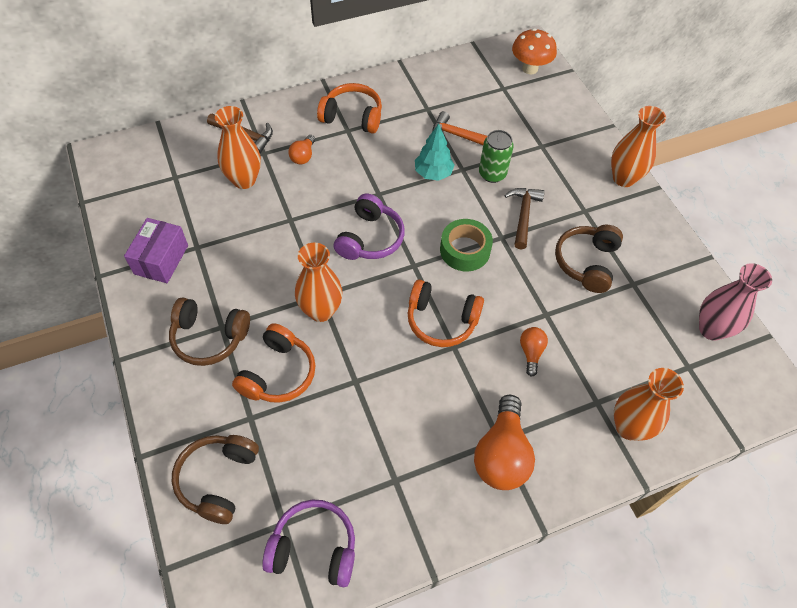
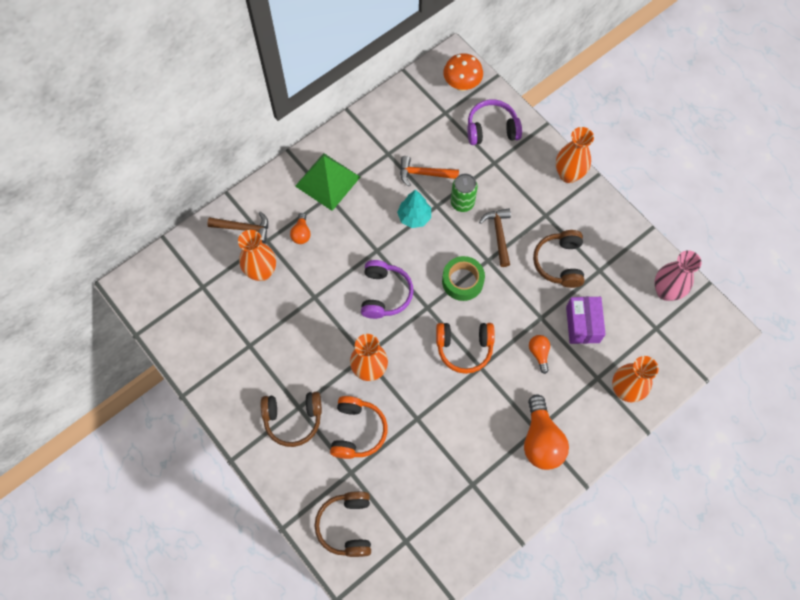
camera: 15 degrees left, 10 degrees up
(161, 259) = (226, 365): purple box -> purple box (582, 324)
(314, 548) = (433, 551): purple headphones -> purple headphones (492, 129)
(352, 117) = (327, 181): orange headphones -> green pyramid

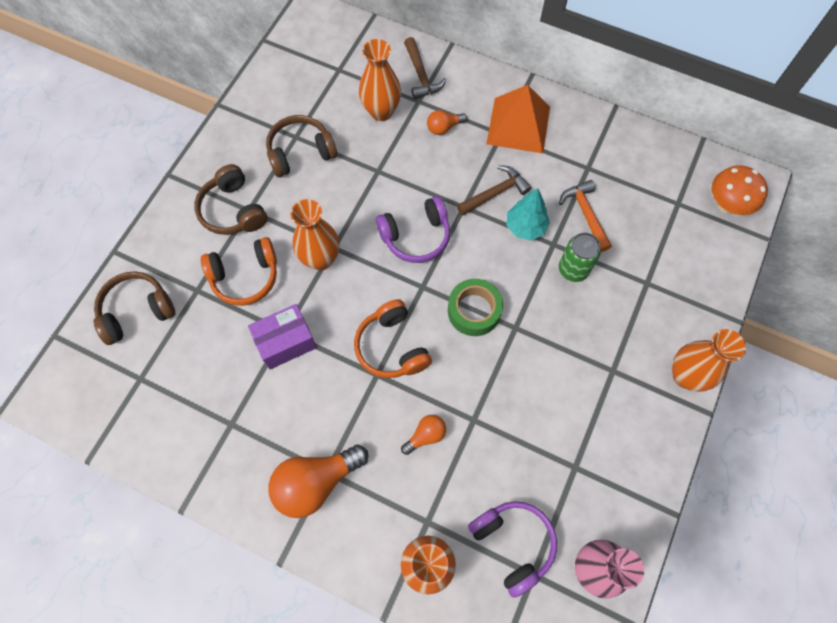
camera: 65 degrees right, 0 degrees up
(327, 181) = (518, 125): green pyramid -> orange pyramid
(492, 129) = (690, 262): purple headphones -> purple headphones (513, 544)
(499, 235) = (555, 326): brown hammer -> brown hammer (495, 193)
(559, 263) = (558, 413): brown headphones -> brown headphones (300, 152)
(582, 324) = (490, 474): purple box -> purple box (286, 342)

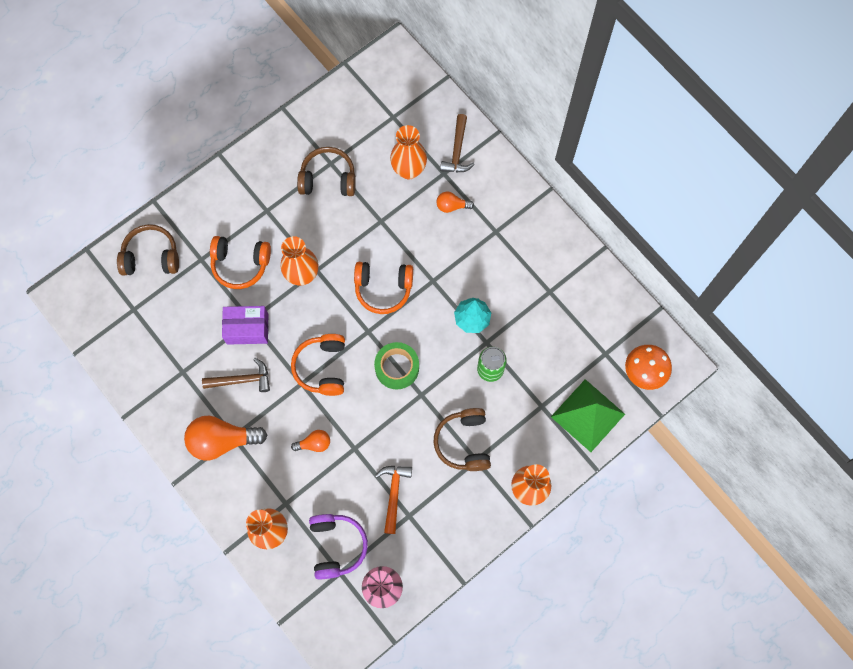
camera: 25 degrees right, 5 degrees up
(233, 210) = (255, 206): brown headphones -> brown headphones (464, 442)
(416, 236) = (383, 288): purple headphones -> orange headphones
(495, 193) = (463, 280): brown hammer -> brown hammer (241, 380)
(518, 125) = (513, 230): orange pyramid -> none
(586, 214) = (525, 329): orange hammer -> orange hammer (394, 494)
(699, 271) = (588, 415): none -> green pyramid

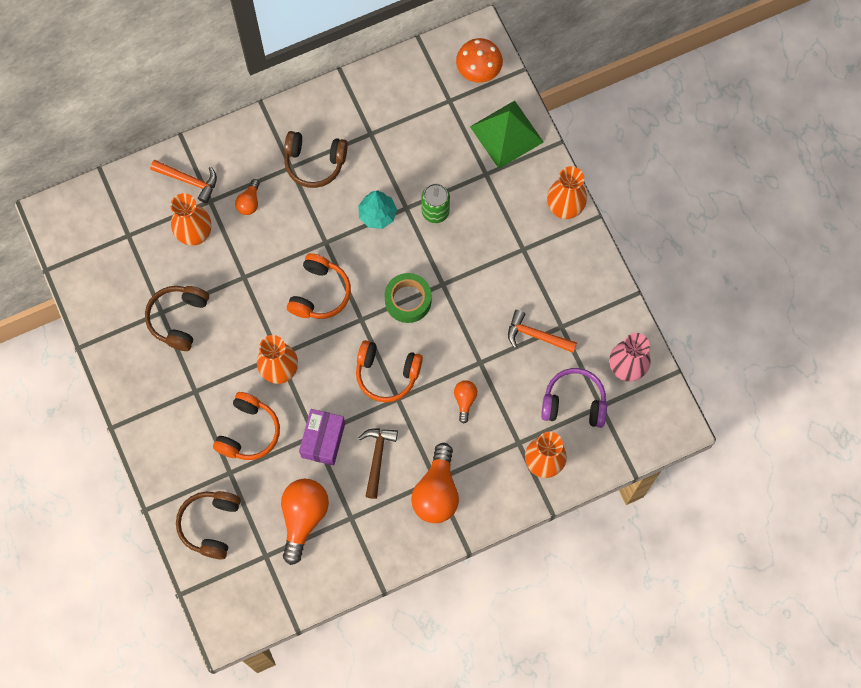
camera: 75 degrees left, 0 degrees up
(173, 331) = (303, 518): none -> orange light bulb
(457, 150) = (188, 180): brown hammer -> orange hammer
(464, 442) = (502, 256): brown headphones -> brown headphones (314, 162)

